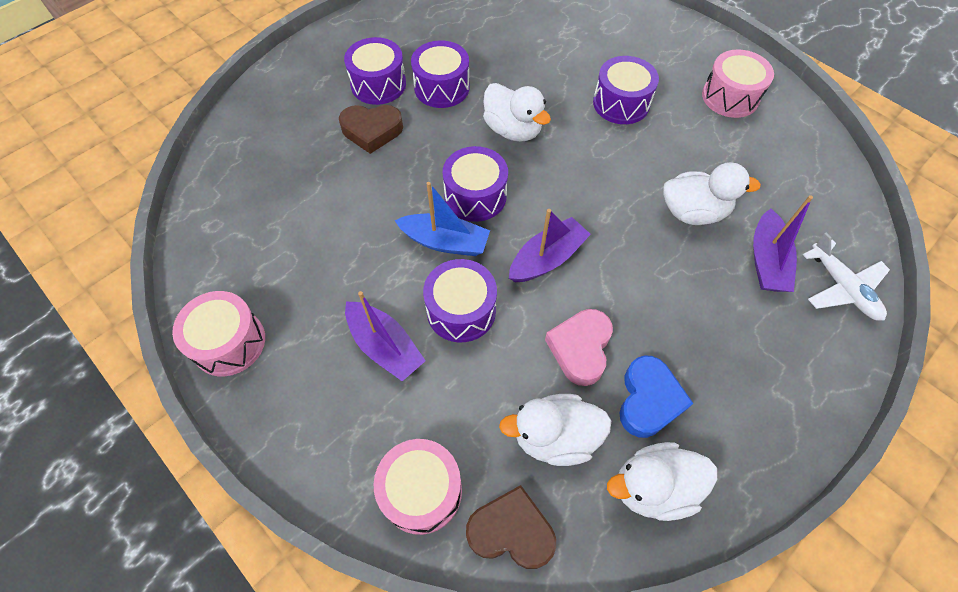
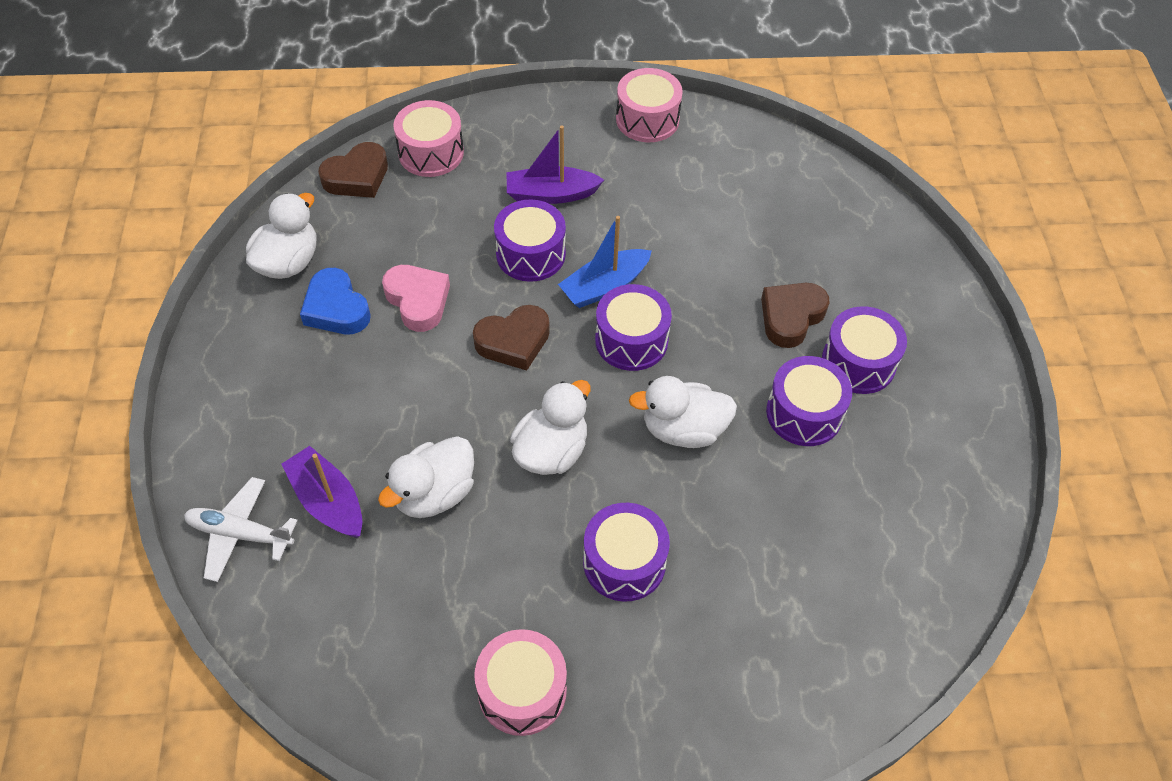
camera: 130 degrees right, 5 degrees down
(547, 258) = (513, 341): purple boat -> brown heart
(554, 437) = (380, 237): white duck -> white duck (551, 451)

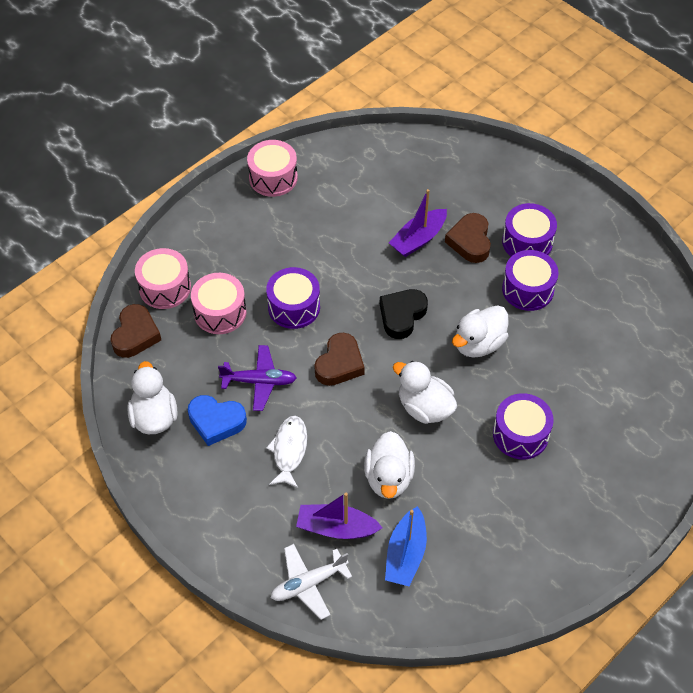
camera: 40 degrees left, 0 degrees up
(370, 388) = (289, 450): none -> white fish
(418, 300) = (259, 381): pink heart -> purple plane
(522, 691) = (539, 536): pink drum -> pink drum (220, 312)
(551, 194) = (266, 263): purple boat -> purple boat (418, 239)
(551, 451) = (424, 407): white duck -> white duck turned 45 degrees counterclockwise
(604, 286) = (355, 296): blue boat -> blue boat (405, 554)
(631, 340) = (402, 315): purple drum -> black heart

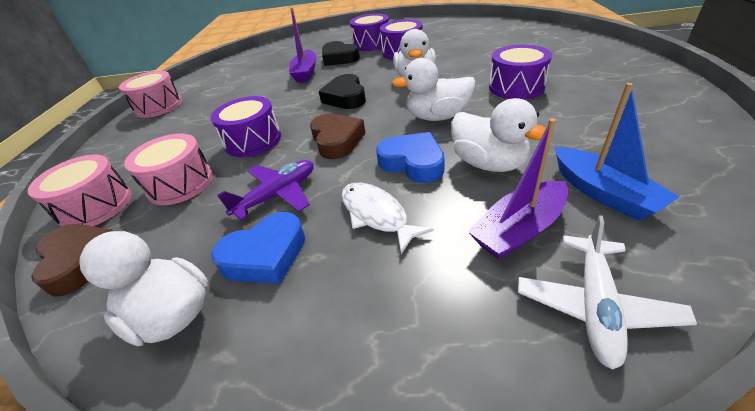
camera: 40 degrees left, 15 degrees down
(353, 433) = (413, 163): none -> blue heart
(470, 241) = (339, 58): brown heart -> black heart

